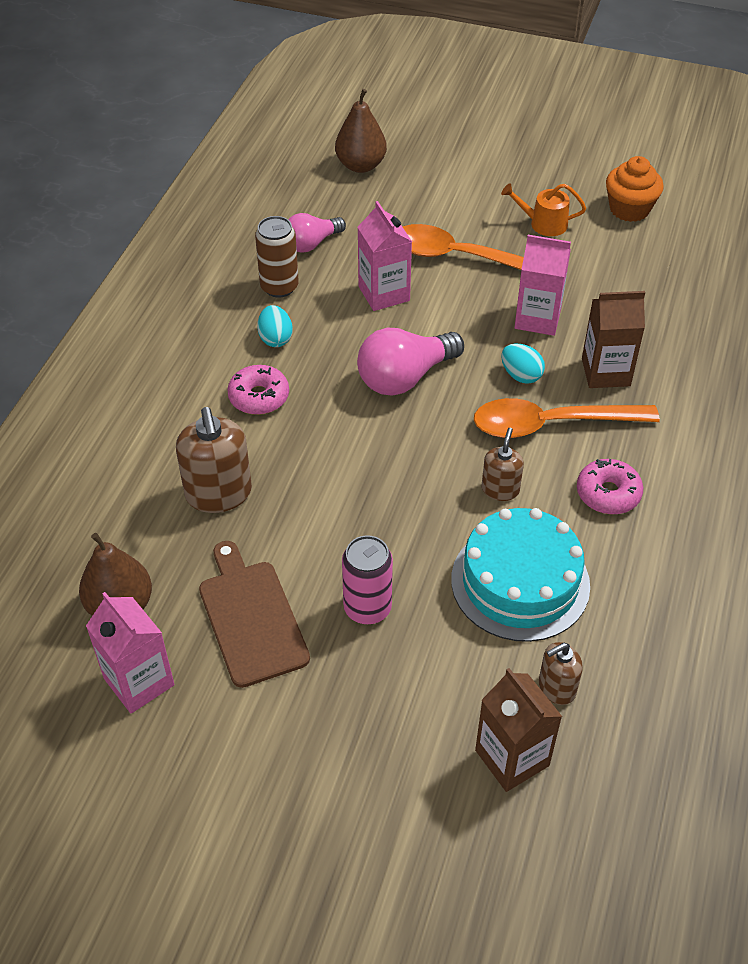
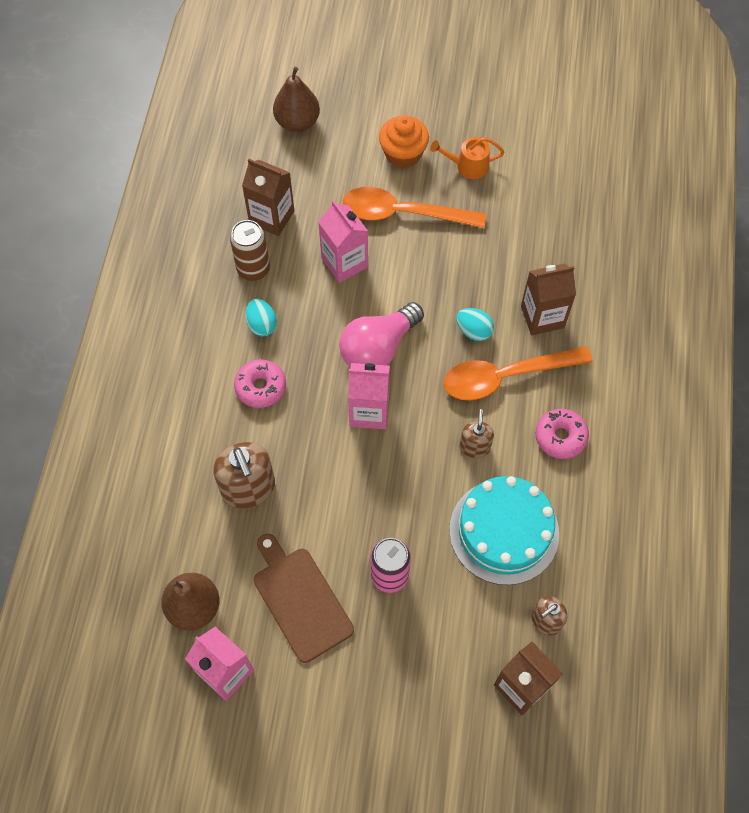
camera: 10 degrees left, 15 degrees up
(311, 243) = (271, 217): pink light bulb -> brown carton
(537, 319) = (478, 270): pink carton -> pink carton (369, 411)
(629, 209) = (539, 139): orange cupcake -> orange cupcake (403, 154)

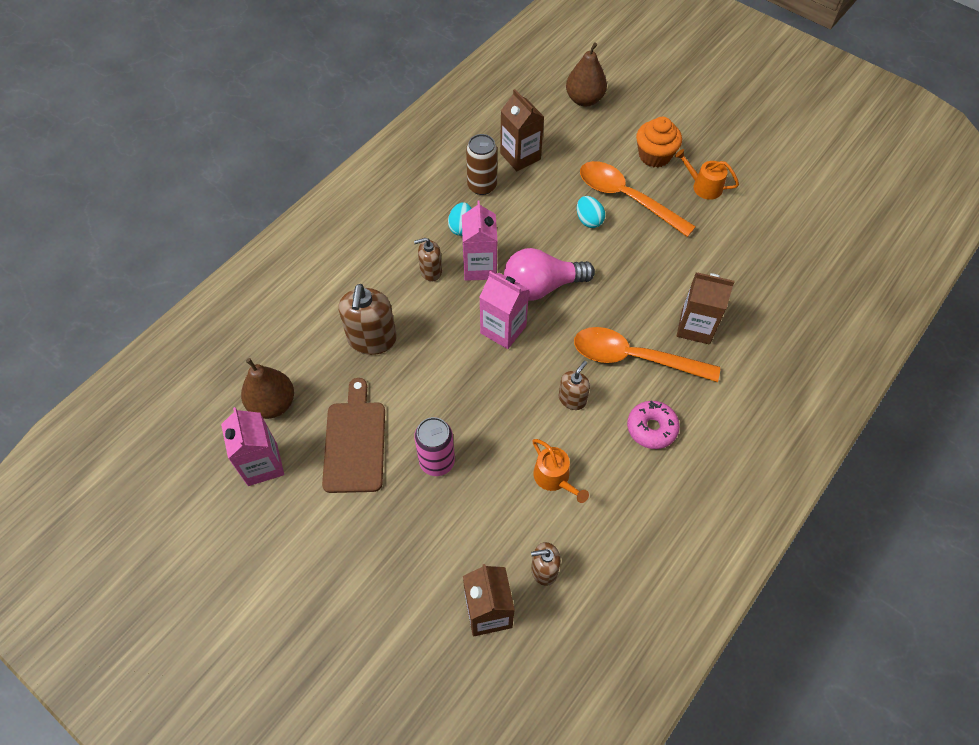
camera: 30 degrees right, 5 degrees down
(261, 387) = (431, 271): pink donut -> brown soap dispenser
(344, 262) = (556, 212): pink carton -> pink carton (480, 267)
(473, 331) = (629, 310): turquoise egg -> turquoise egg (589, 220)
(504, 531) = (554, 478): turquoise cake -> orange watering can

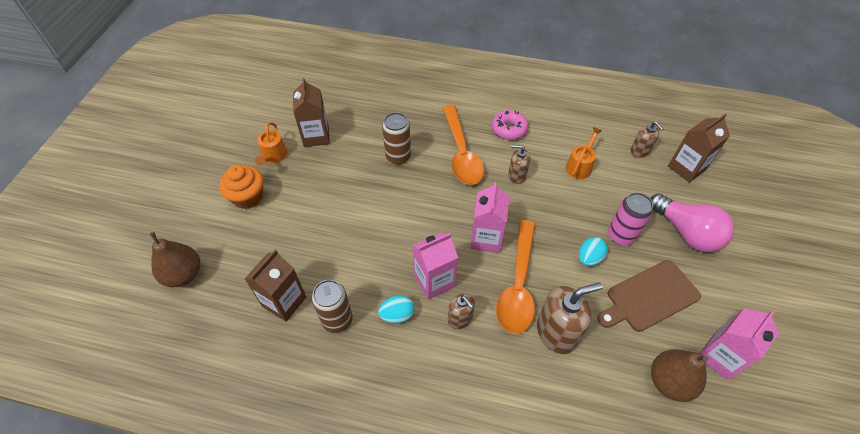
camera: 115 degrees left, 5 degrees down
(542, 286) = (430, 228): pink light bulb -> pink light bulb (686, 232)
(589, 220) = (344, 220): turquoise egg -> turquoise egg (589, 258)
(626, 198) = (307, 202): orange spoon -> orange spoon (518, 285)
(655, 293) = (398, 156): none -> brown can
(695, 327) = (415, 128): brown carton -> brown carton (316, 136)

